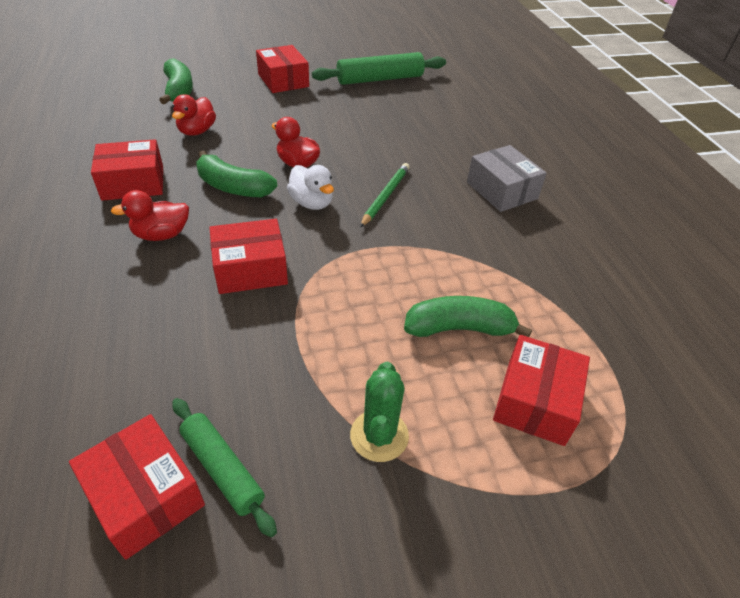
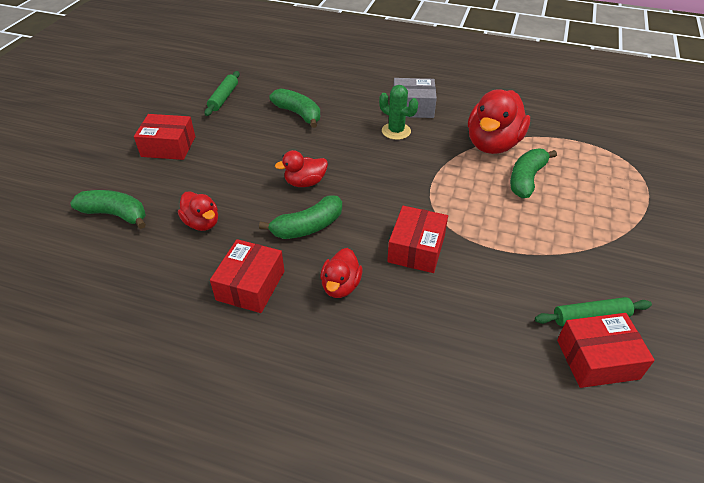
camera: 55 degrees left, 0 degrees up
(311, 203) = (361, 193): white duck -> none
(379, 435) = (592, 243): green cactus -> green cactus (396, 131)
(380, 79) = (224, 98): green rolling pin -> green rolling pin, size x0.63
(385, 196) = (381, 156): green pencil -> none
(401, 124) = (298, 114): none -> green banana
(502, 276) = (492, 144): none -> red duck
(535, 401) = (592, 177): red box -> none

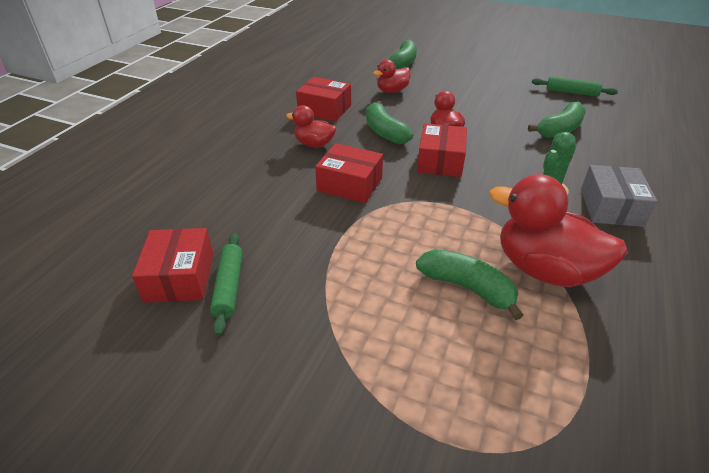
camera: 95 degrees right, 5 degrees down
(168, 146) = (486, 74): red box -> red box (440, 161)

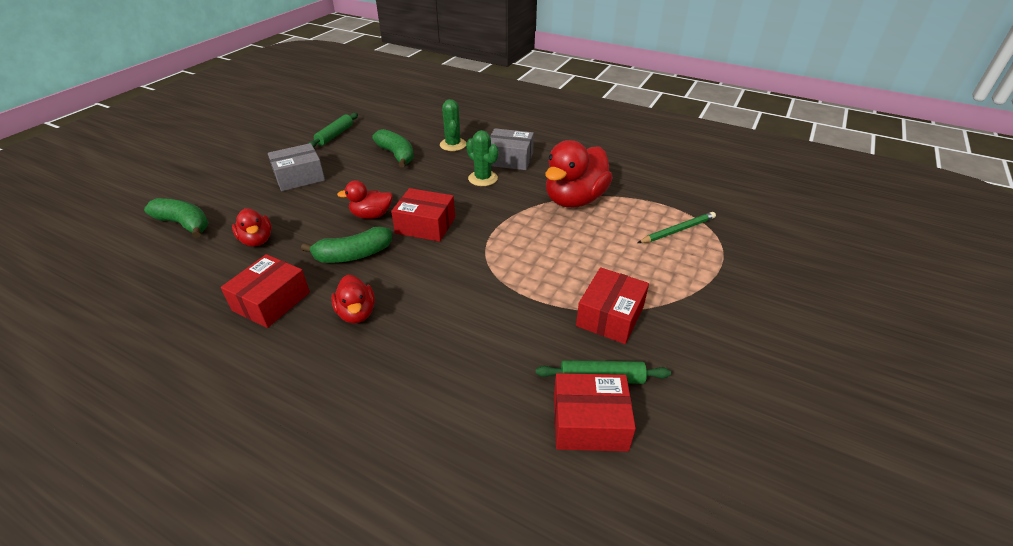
camera: 85 degrees left, 0 degrees up
(314, 144) = (357, 313): red duck -> red duck turned 45 degrees counterclockwise
(349, 184) = (449, 288): red box -> red box (610, 316)
(467, 288) = (594, 235): green banana -> none
(486, 90) = (299, 177): none -> grey box
(517, 389) = (677, 230): none -> green pencil
(611, 161) = (453, 145): none -> green cactus

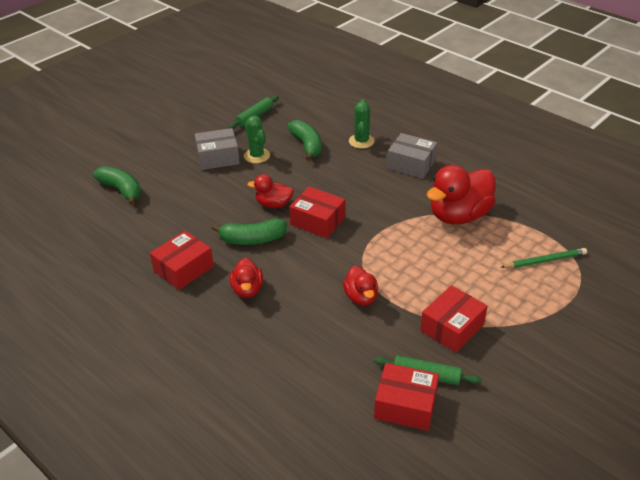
camera: 15 degrees right, 0 degrees up
(257, 240) = (177, 214): red duck -> red duck (361, 297)
(483, 178) = (380, 181): green cactus -> green cactus (257, 156)

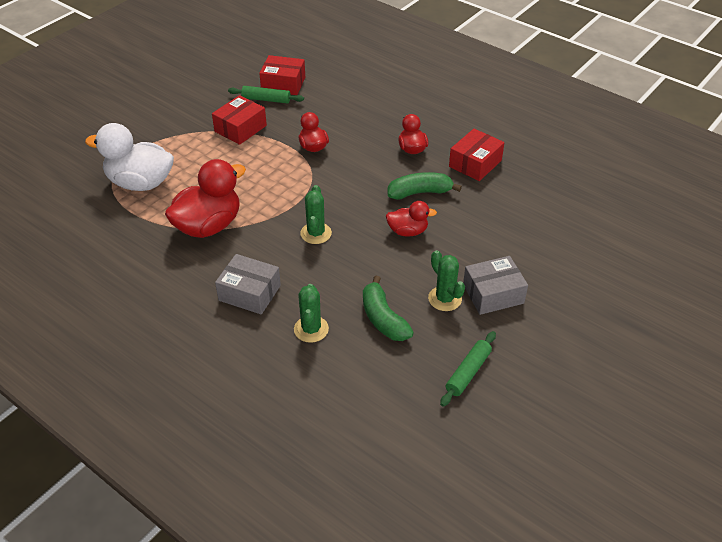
camera: 175 degrees right, 5 degrees up
(121, 190) = (584, 242): green banana -> none
(317, 221) = (357, 214): red box -> none
(358, 205) = (316, 233): none -> green cactus
(545, 261) = (140, 183): green pencil -> white duck

